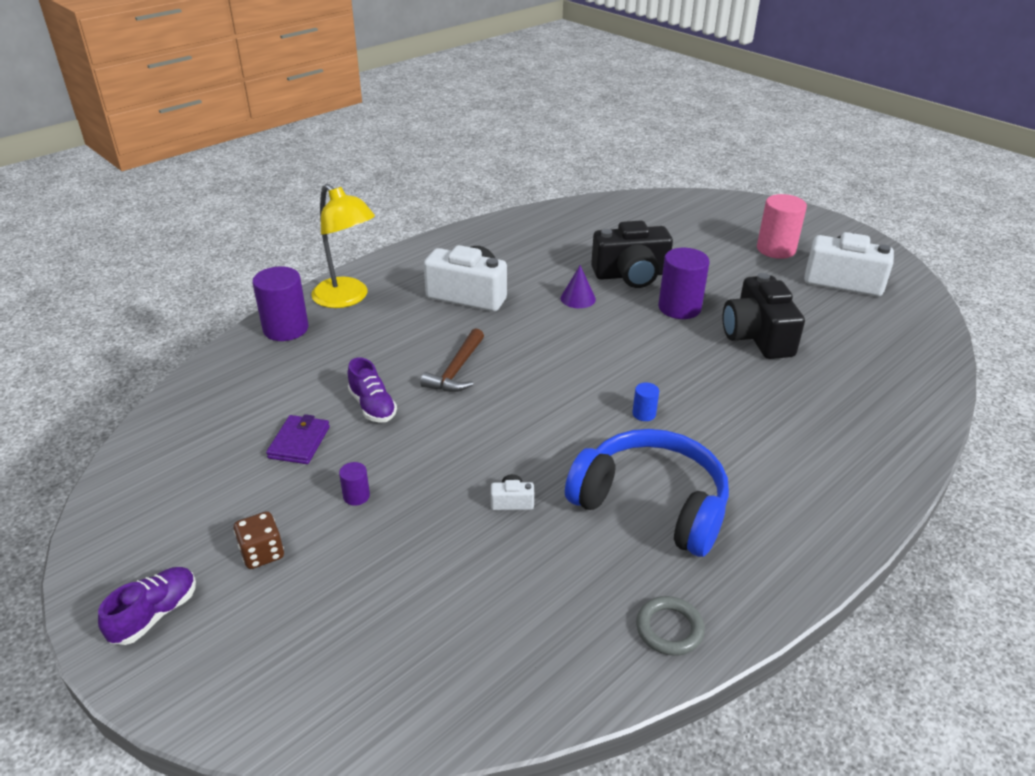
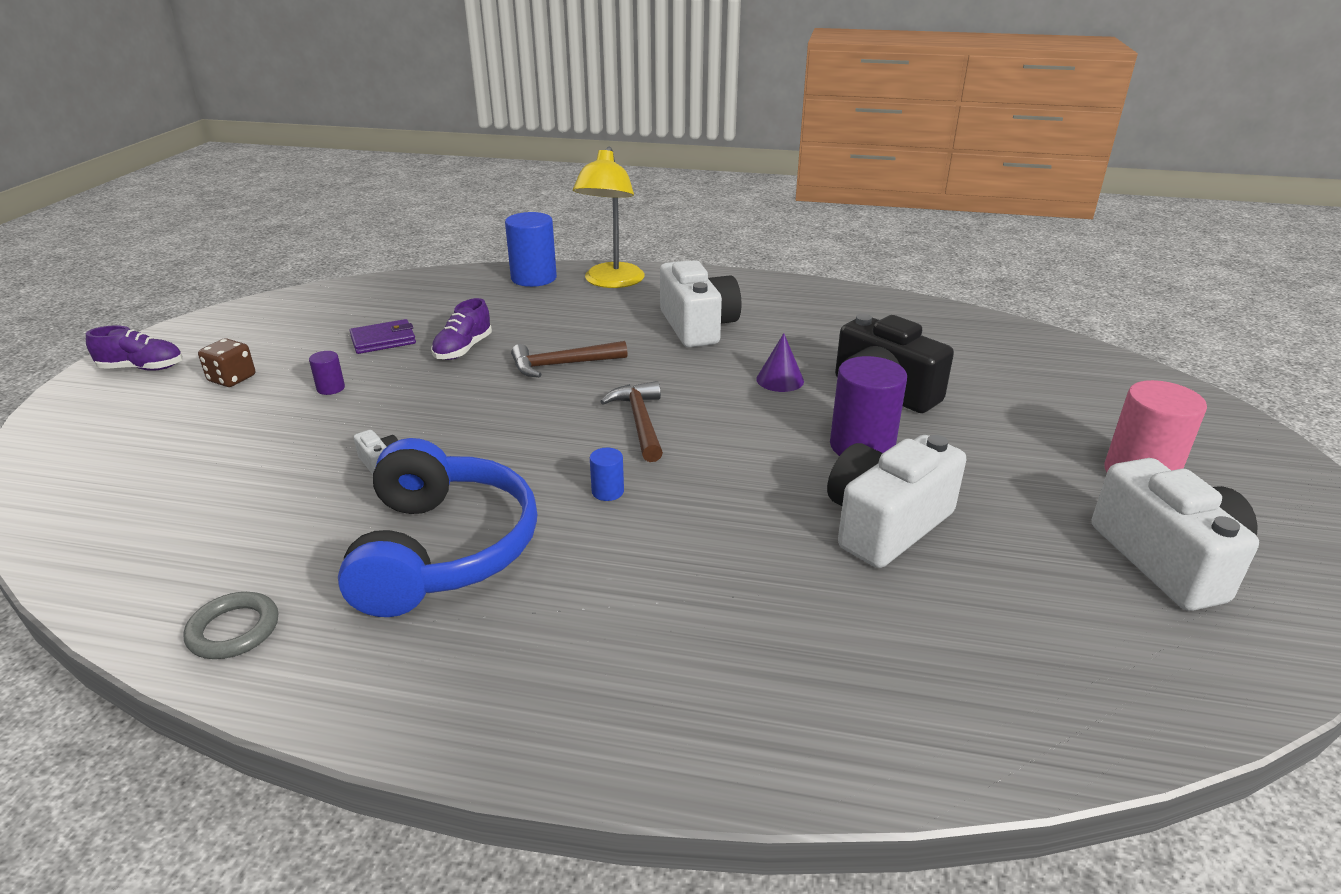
camera: 55 degrees right, 5 degrees down
(286, 329) = (534, 278): purple cylinder -> blue cylinder
(573, 369) = (640, 422): none -> brown hammer
(757, 336) = (885, 524): black camera -> white camera

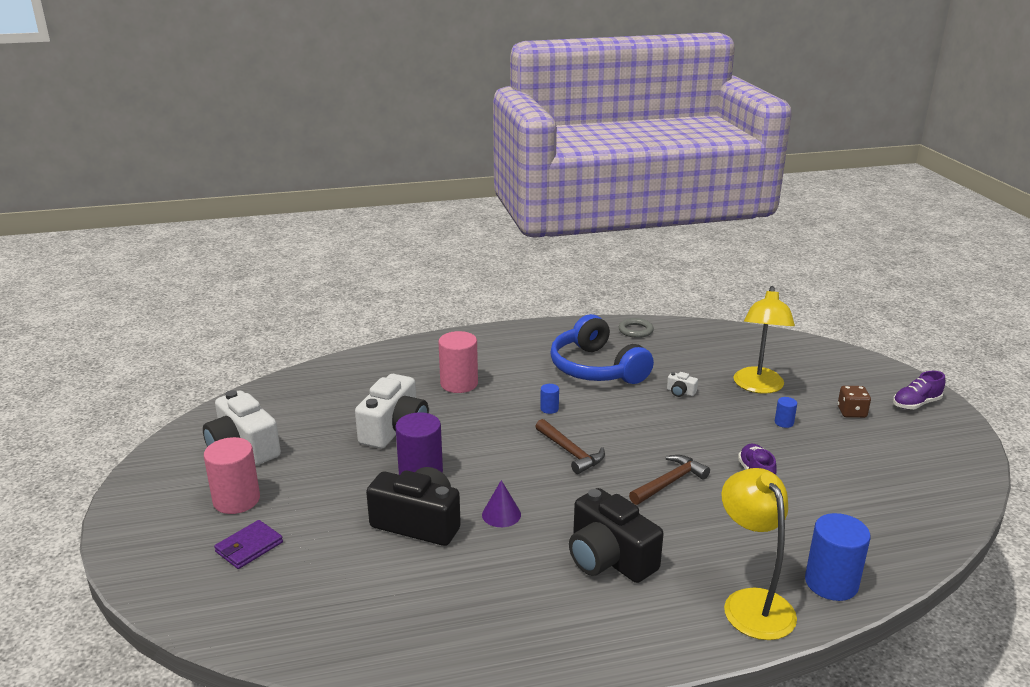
camera: 155 degrees right, 5 degrees down
(264, 440) = (758, 387): none -> yellow lamp
(331, 388) = (784, 422): purple cylinder -> blue cylinder
(383, 340) = (823, 467): purple wallet -> purple wallet (249, 547)
(698, 326) = (609, 558): white camera -> black camera
(727, 593) = (459, 384): none -> pink cylinder

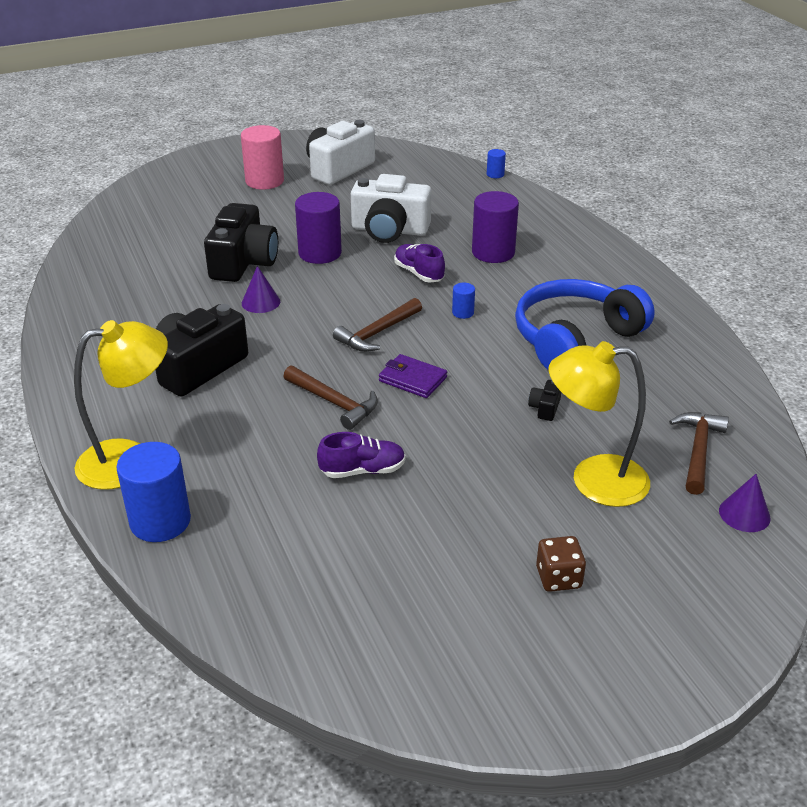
camera: 80 degrees right, 10 degrees up
(249, 547) = (205, 197): purple wallet -> purple wallet (412, 379)
(459, 384) = (493, 252): pink cylinder -> purple cylinder
(635, 330) = (703, 365): grey ring -> none
(680, 392) = (545, 408): white camera -> black camera
(726, 349) = (698, 451): none -> brown hammer
(783, 346) = (744, 514): none -> purple cone
(784, 422) = (500, 502): blue cylinder -> blue cylinder (495, 174)
(916, 404) = (621, 665): purple shoe -> purple shoe (419, 273)

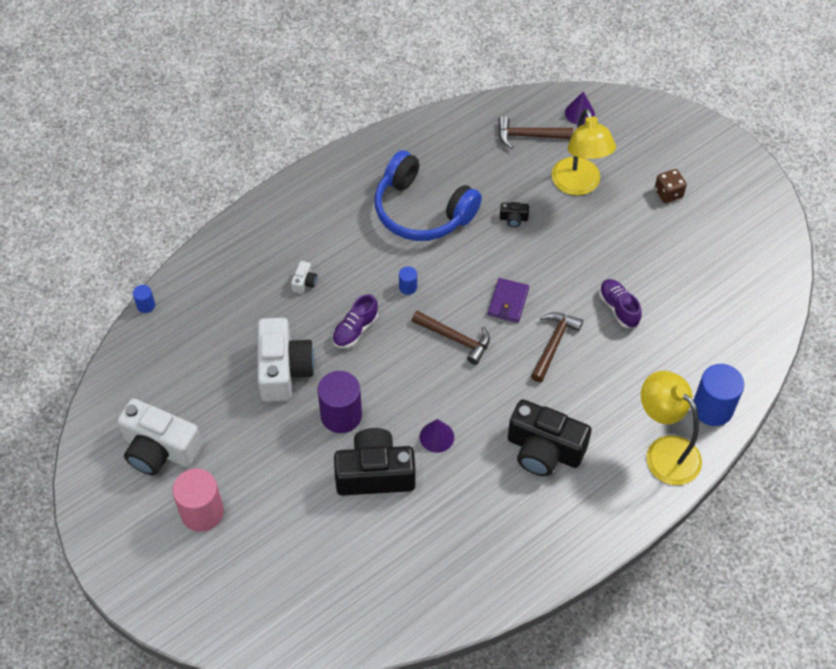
camera: 105 degrees left, 20 degrees up
(493, 252) = (304, 282): purple cylinder -> white camera

